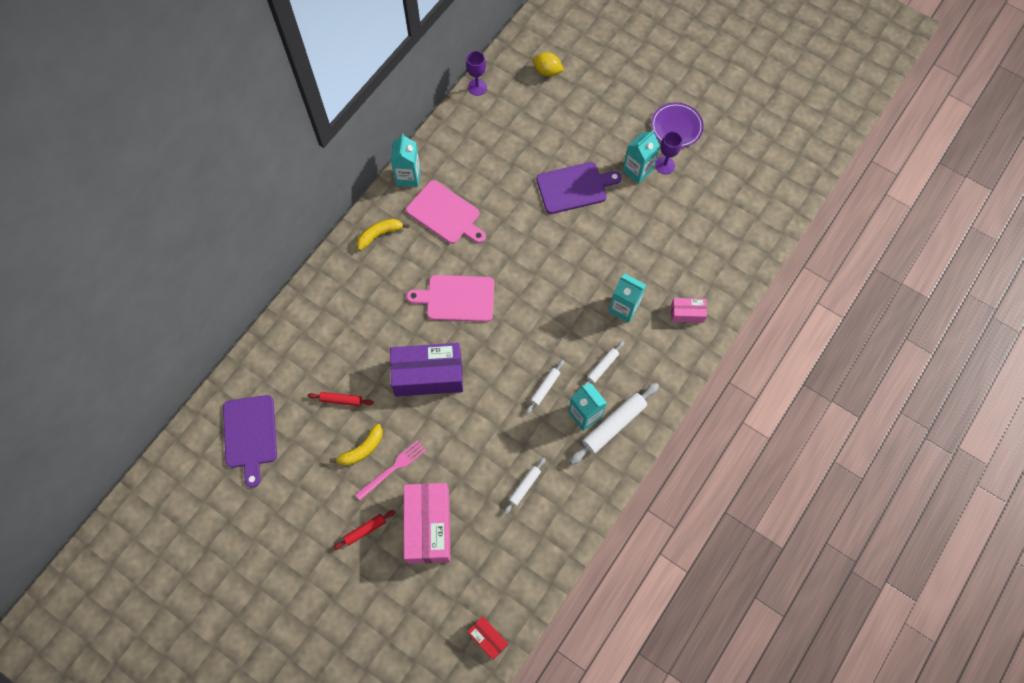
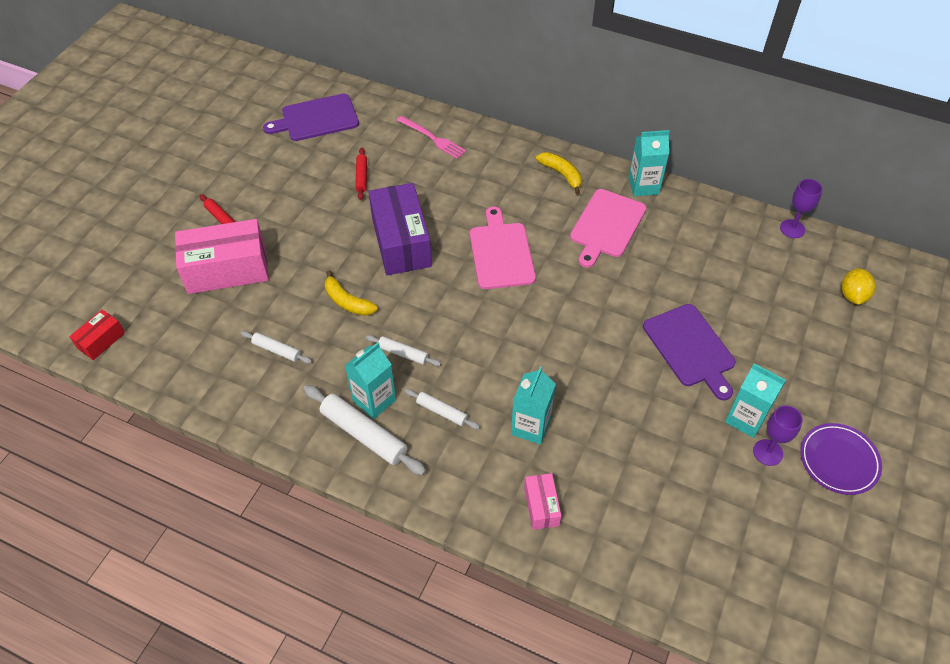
camera: 80 degrees right, 15 degrees down
(362, 449) = (309, 202): yellow banana -> yellow banana (347, 301)
(393, 469) = (290, 230): pink fork -> pink fork (432, 138)

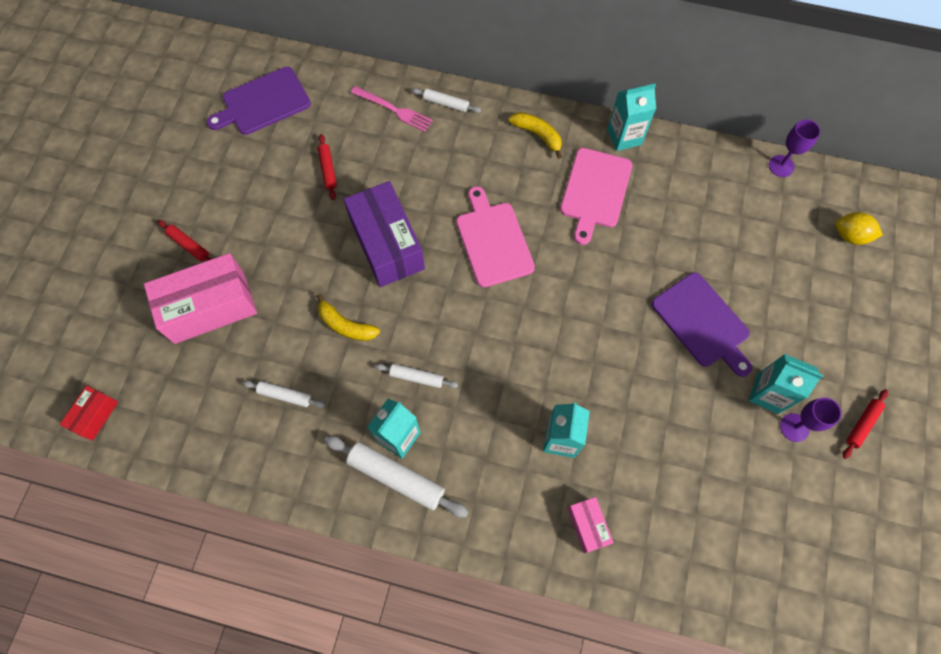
camera: 10 degrees left, 15 degrees up
(442, 412) = (469, 438): white rolling pin -> white rolling pin (446, 104)
(838, 460) = (862, 424): purple plate -> red rolling pin
(852, 295) = (850, 236): yellow lemon -> yellow lemon turned 75 degrees counterclockwise

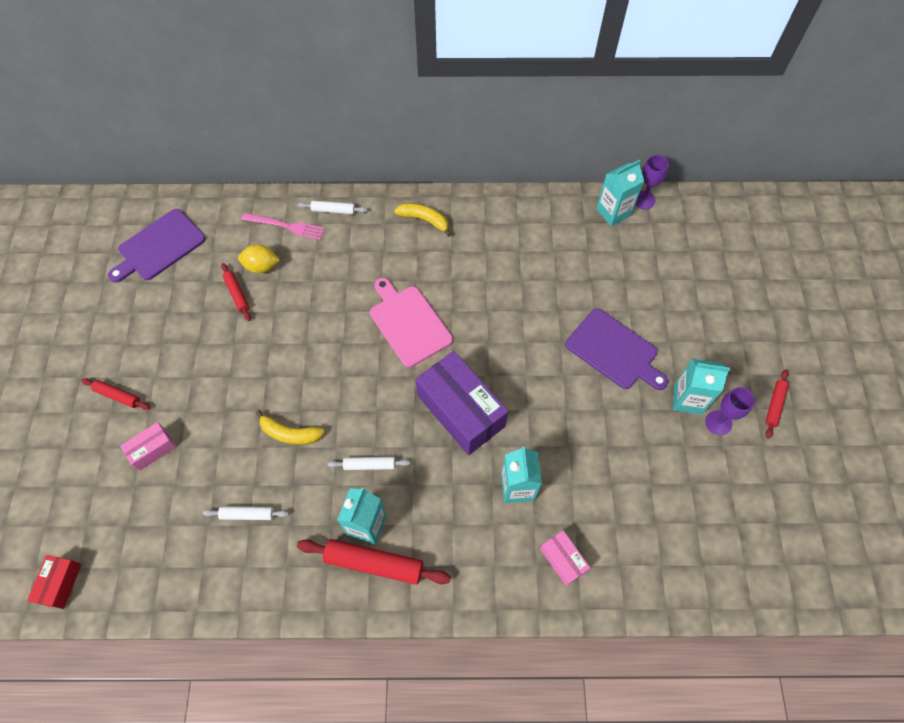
camera: 15 degrees left, 5 degrees down
(209, 307) = (152, 449): pink box -> pink box, size x0.49
(387, 244) = (310, 349): purple box -> purple box (461, 410)
(396, 477) = (374, 563): white rolling pin -> red rolling pin
(595, 191) = (489, 258): pink cutting board -> none
(624, 137) = (502, 204): turquoise carton -> turquoise carton (613, 212)
(850, 236) = (718, 246): yellow lemon -> yellow lemon (261, 266)

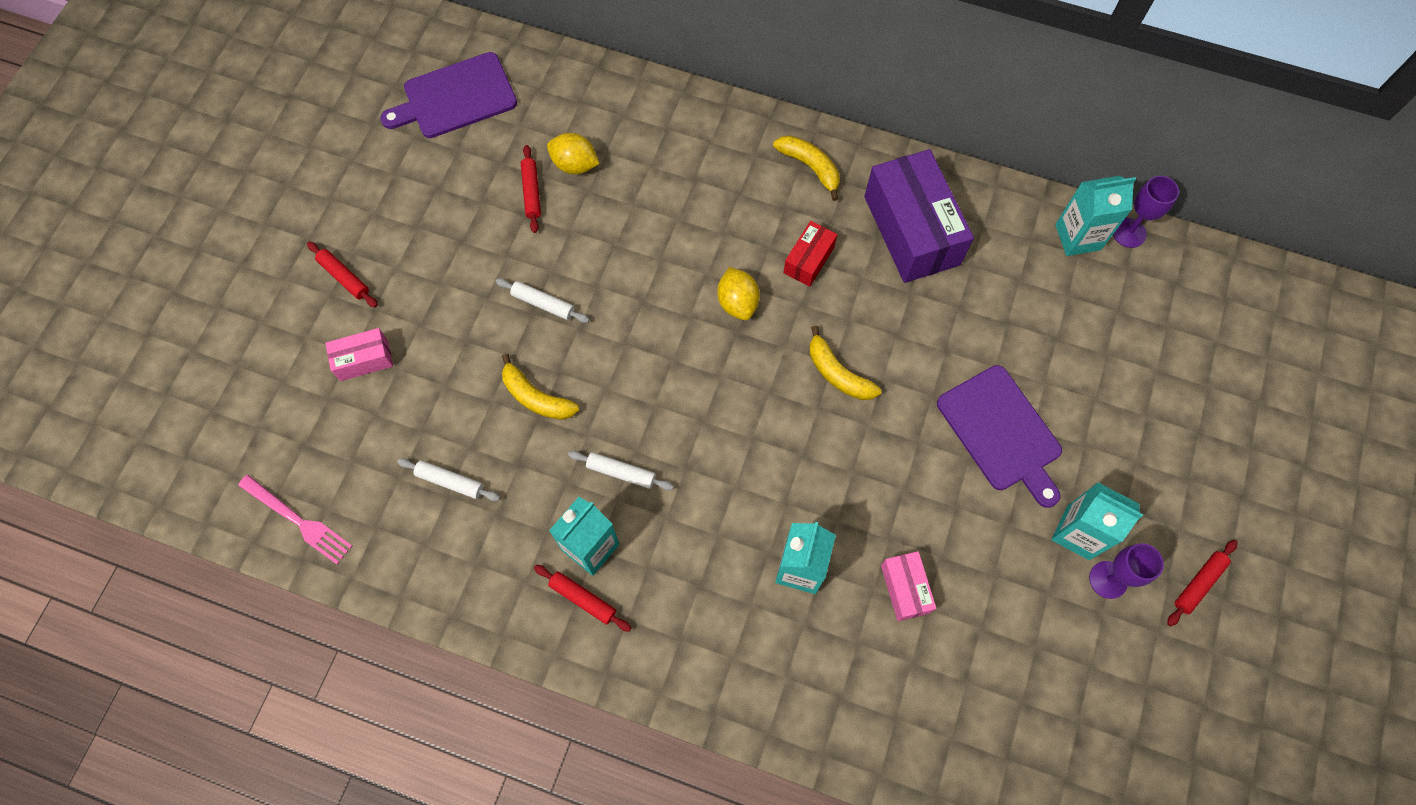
camera: 20 degrees right, 5 degrees up
(60, 583) = (207, 486): red box -> red box (808, 260)
(286, 226) = (624, 119): pink fork -> pink fork (298, 521)
(333, 210) = (693, 116): white rolling pin -> white rolling pin (543, 304)
(374, 563) = (583, 599): red rolling pin -> red rolling pin, size x0.56
(408, 323) = (737, 302): pink cutting board -> yellow lemon
(461, 410) = (763, 442): purple box -> purple box (911, 230)
(493, 348) = (838, 373): none -> yellow banana
(563, 560) = (823, 683): pink box -> pink box (905, 589)

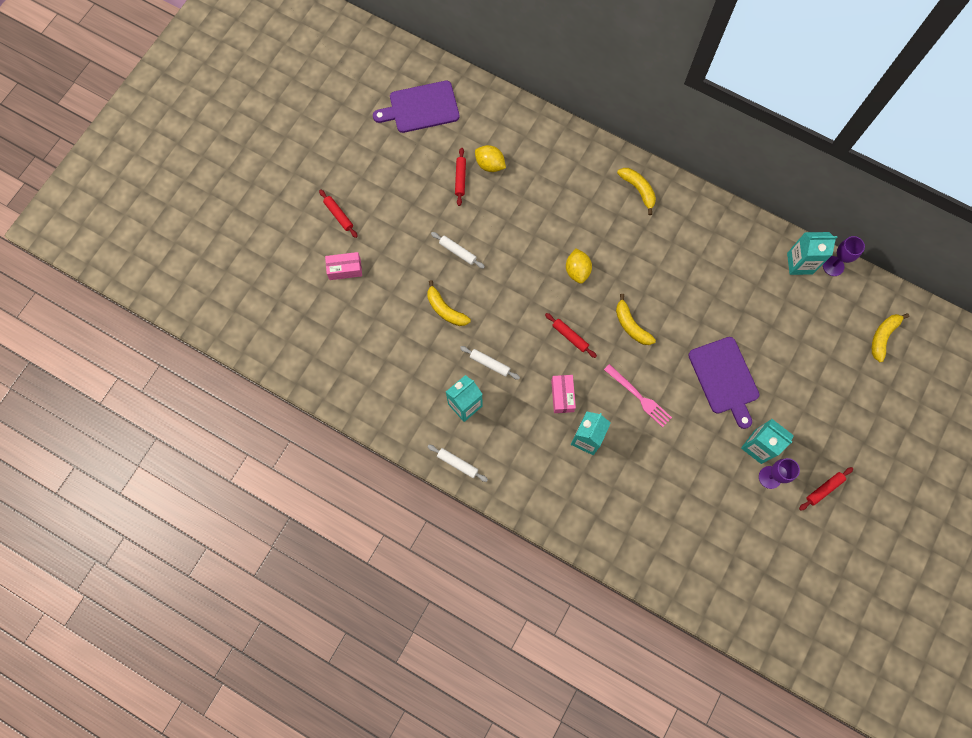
camera: 10 degrees right, 5 degrees up
(298, 521) = (296, 360): pink fork -> pink fork (639, 397)
(450, 482) = (387, 352): white rolling pin -> white rolling pin (457, 464)
(583, 599) = (456, 434): red rolling pin -> red rolling pin (570, 336)
(808, 260) = (626, 250): red box -> none
(905, 589) = (647, 461): pink box -> pink box (562, 396)
(911, 230) = (695, 242): purple box -> none
(1230, 327) = (882, 337): none -> yellow banana

